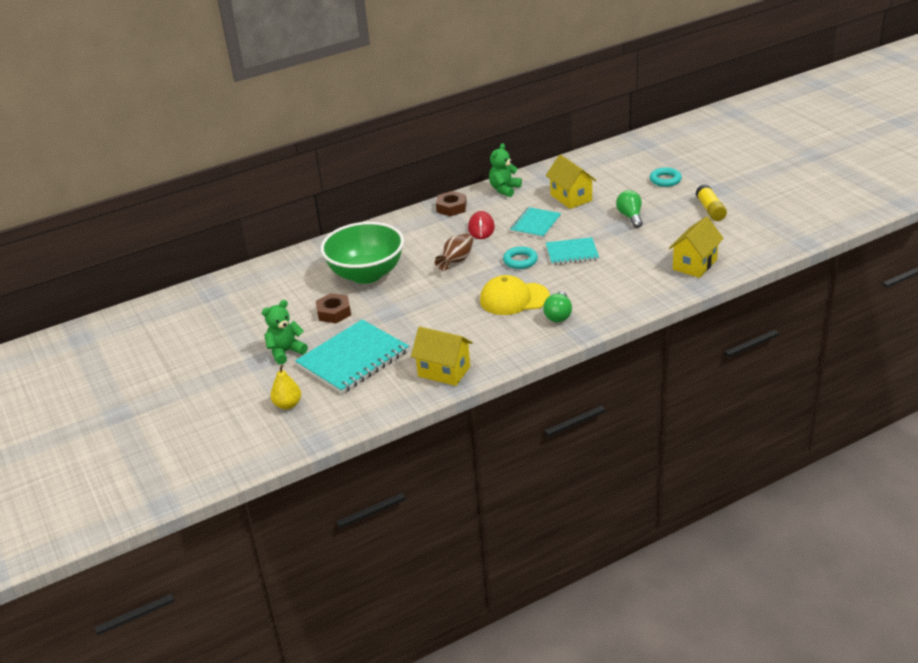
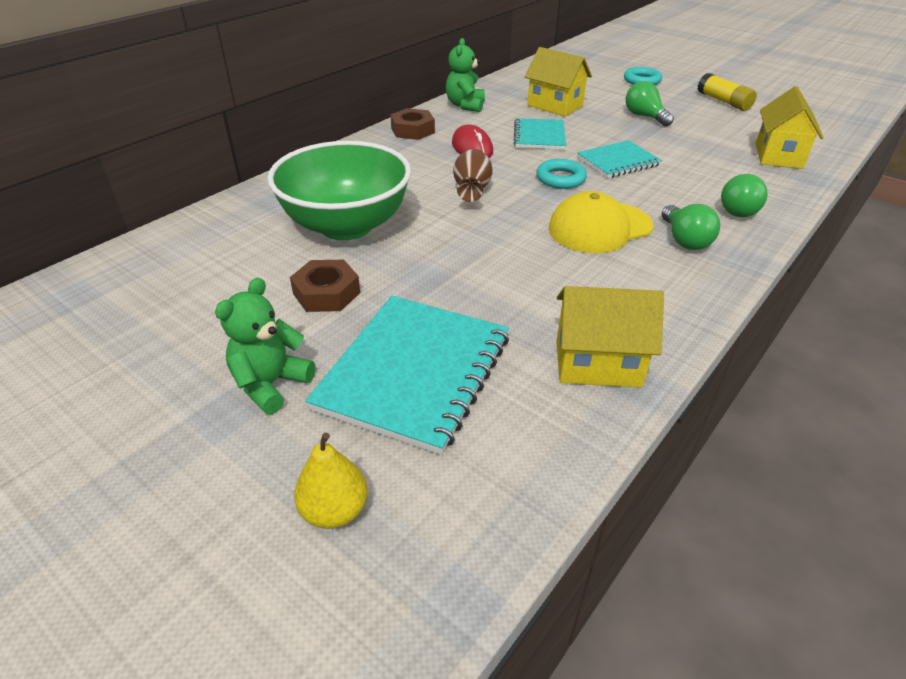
camera: 25 degrees left, 5 degrees up
(616, 300) = (738, 209): none -> green light bulb

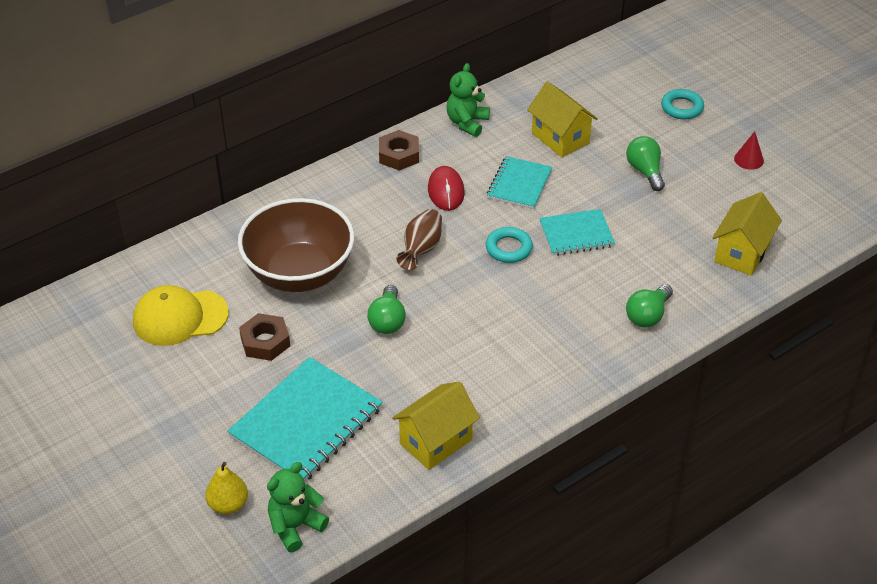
camera: 15 degrees right, 5 degrees up
(271, 384) = (209, 412): green teddy bear -> green teddy bear (295, 526)
(346, 226) = (299, 273): green bowl -> brown bowl
(597, 363) = (436, 441): yellow house -> yellow house turned 60 degrees counterclockwise
(599, 228) = (510, 314): yellow cap -> yellow cap (180, 317)
(684, 240) = (575, 342): green light bulb -> green light bulb (387, 321)
(723, 101) = (748, 159): yellow glue stick -> red cone

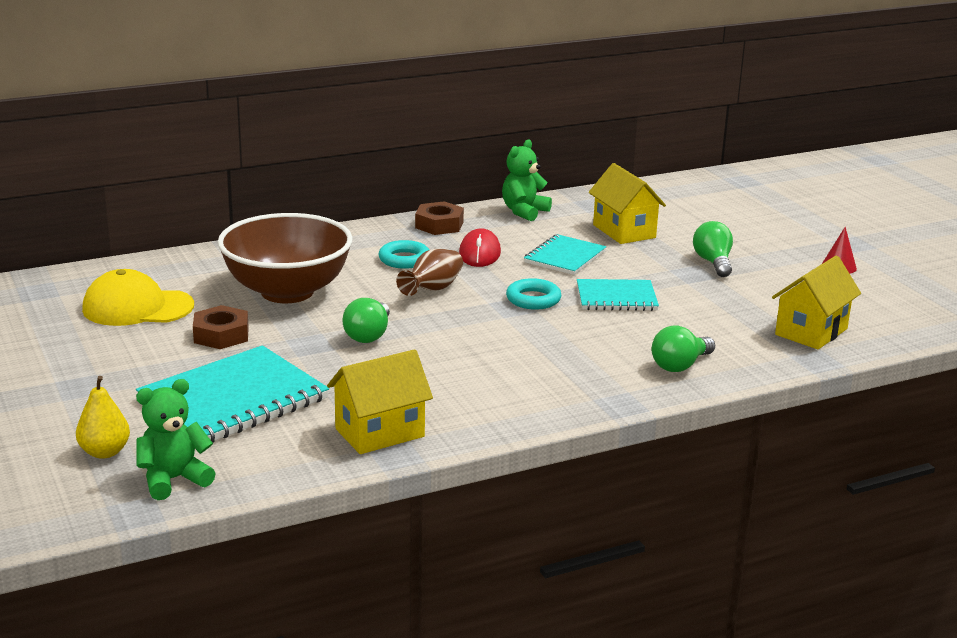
camera: 10 degrees right, 20 degrees down
(682, 108) = (770, 225): turquoise ring -> turquoise ring (404, 259)

